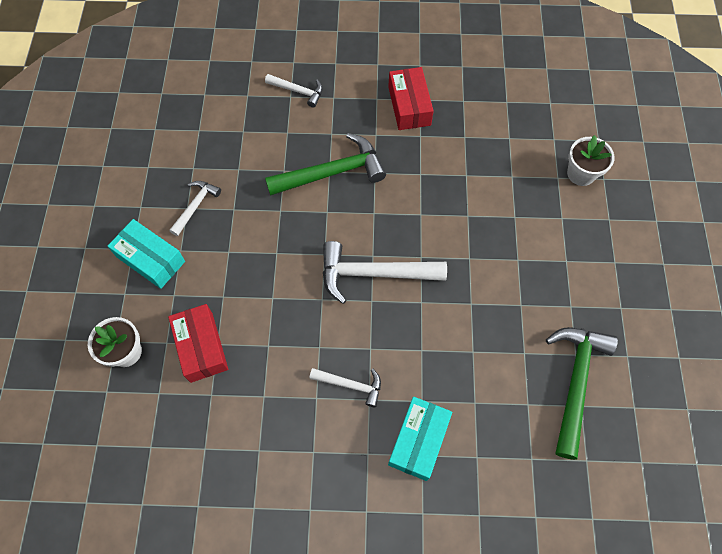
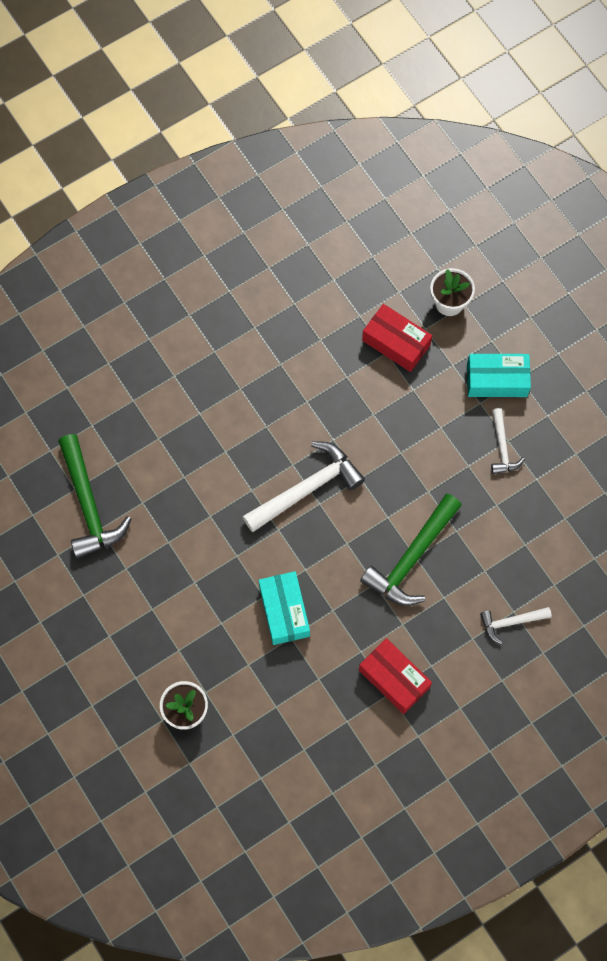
camera: 145 degrees right, 5 degrees up
(351, 385) = (261, 390): white hammer -> none
(418, 440) = (183, 384): turquoise box -> turquoise box (284, 611)

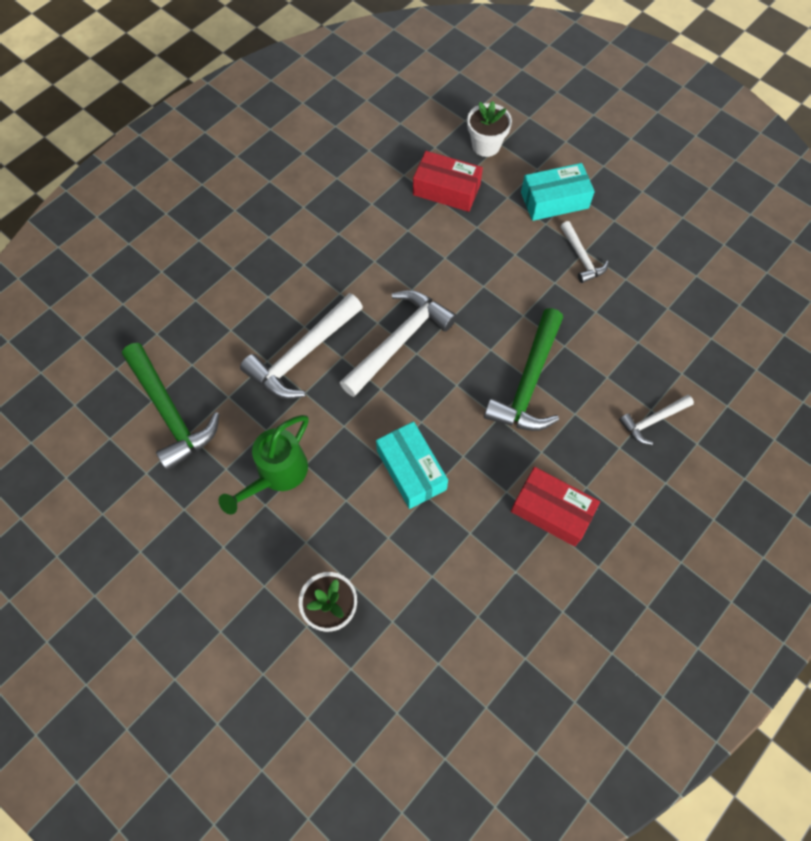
camera: 15 degrees left, 5 degrees down
(168, 585) = (277, 474): none -> green watering can
(216, 479) = (302, 355): none -> white hammer

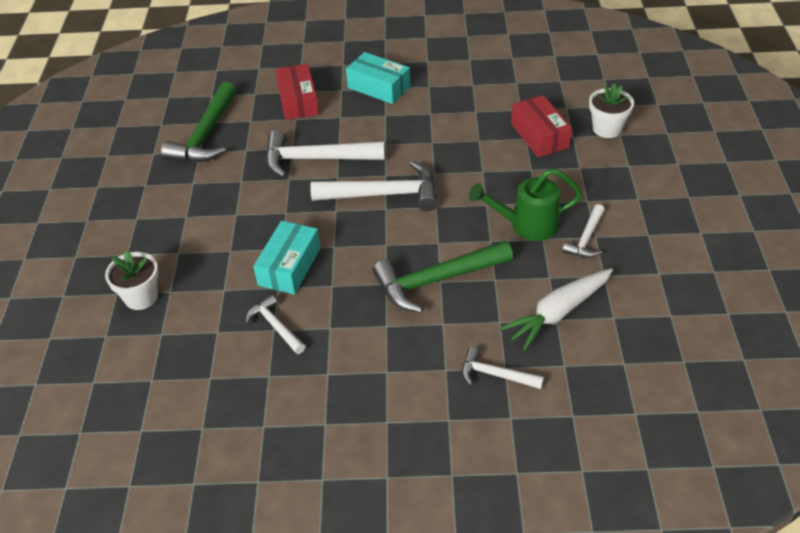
camera: 50 degrees right, 20 degrees down
(277, 474) = (214, 207): green watering can -> green watering can (527, 225)
(467, 528) = (275, 326): none -> white hammer
(552, 511) = (342, 364): red box -> red box (298, 101)
(554, 200) = (615, 192): turquoise box -> turquoise box (379, 87)
(633, 335) = (558, 313): none -> white carrot

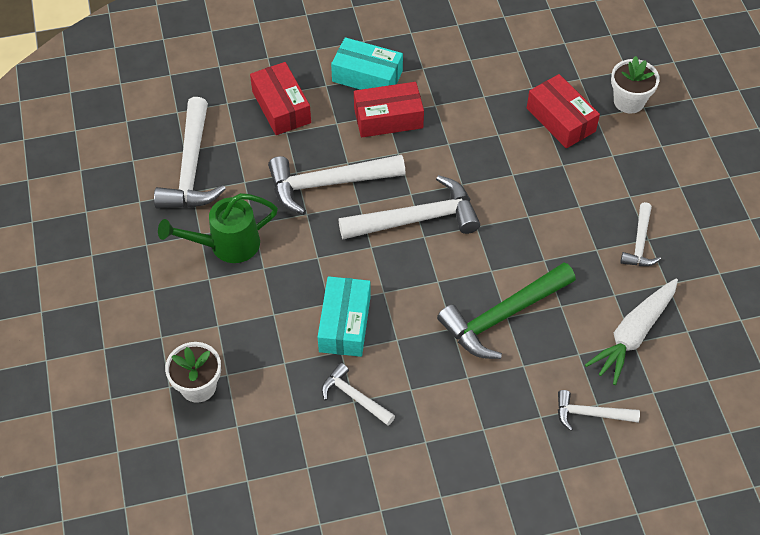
camera: 15 degrees left, 10 degrees up
(206, 135) = (191, 168): green hammer -> white hammer
(386, 118) = (388, 118): none -> red box
(527, 225) = (577, 236): green watering can -> green watering can (227, 245)

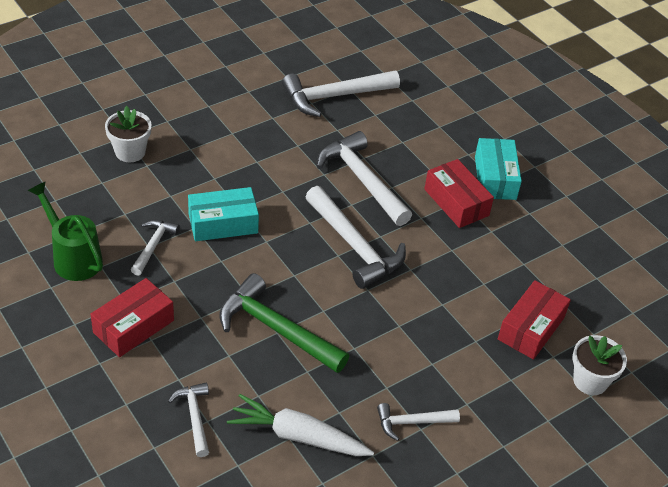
camera: 65 degrees right, 10 degrees down
(227, 245) = (269, 135): green watering can -> green watering can (73, 257)
(281, 107) = (427, 132): red box -> red box (133, 326)

